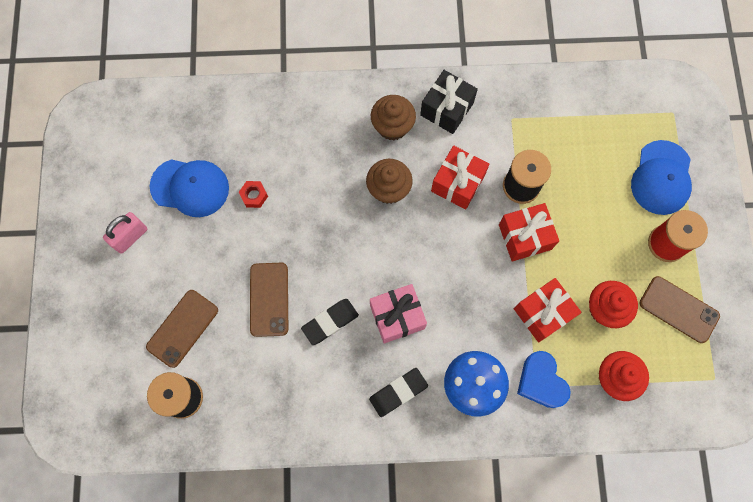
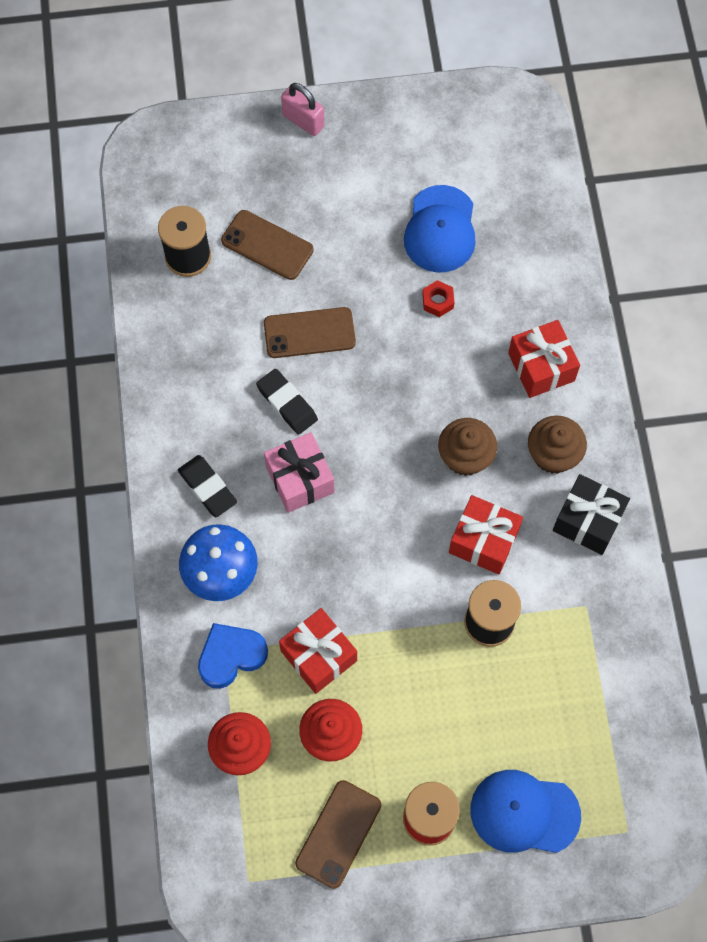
camera: 85 degrees right, 5 degrees down
(130, 237) = (371, 175): pink padlock -> pink padlock (303, 121)
(525, 237) = (419, 629): red gift -> red gift (541, 367)

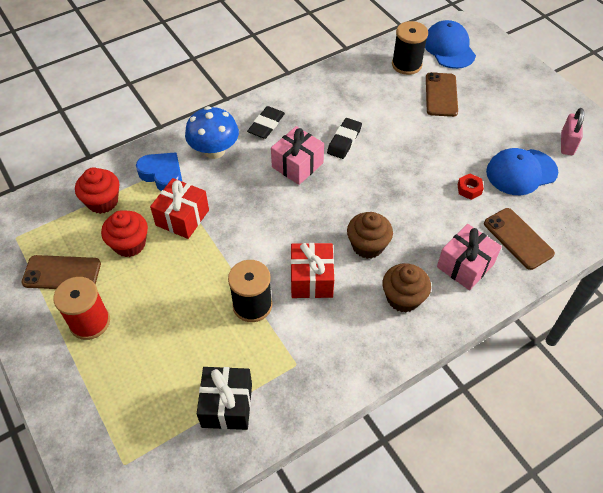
camera: 65 degrees right, 15 degrees down
(303, 121) = (536, 81): pink padlock -> pink padlock (567, 144)
(309, 333) = (398, 134): brown phone -> brown phone (518, 238)
(524, 812) = (114, 382): blue cap -> blue cap (449, 48)
(541, 367) = (465, 265): red gift -> pink gift
(588, 521) = (365, 340): black gift -> black gift (227, 405)

